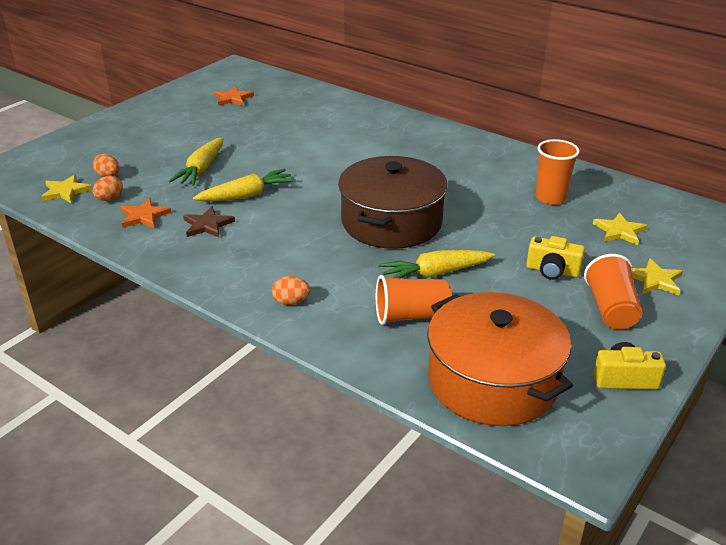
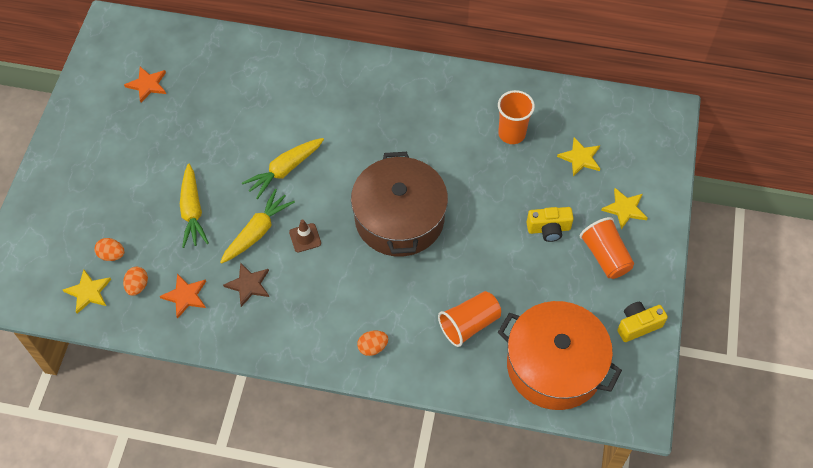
camera: 25 degrees left, 25 degrees up
(288, 210) = (305, 238): none -> brown traffic cone
(435, 273) = (464, 268): yellow carrot -> yellow carrot (284, 170)

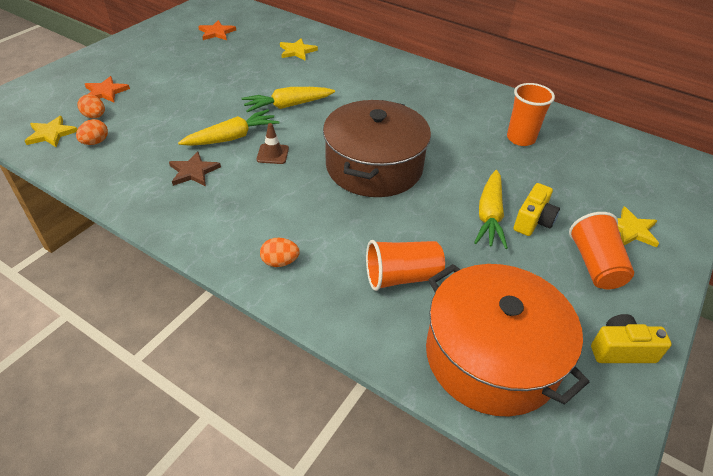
camera: 20 degrees right, 15 degrees down
(185, 296) = (129, 162): orange star -> orange star (105, 92)
(192, 211) = (187, 109): yellow carrot -> yellow carrot (489, 216)
(549, 229) = (533, 221): yellow camera -> yellow camera turned 75 degrees counterclockwise
(580, 158) = (589, 175): yellow star -> yellow star (297, 51)

